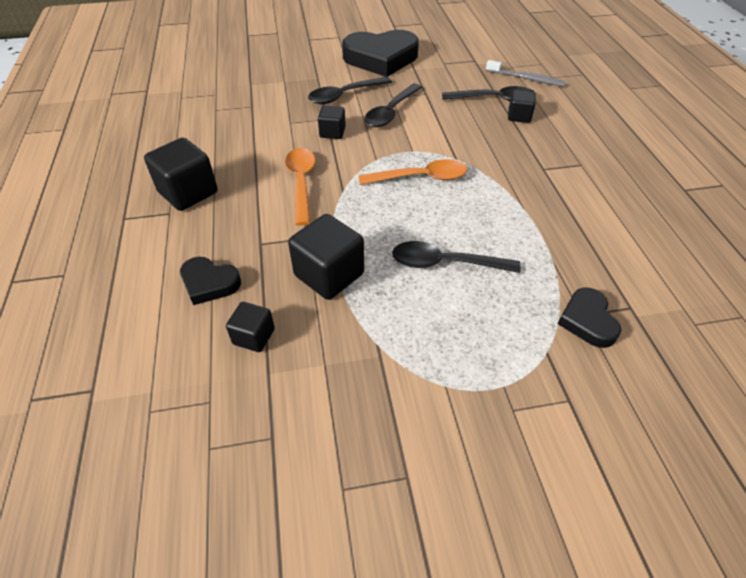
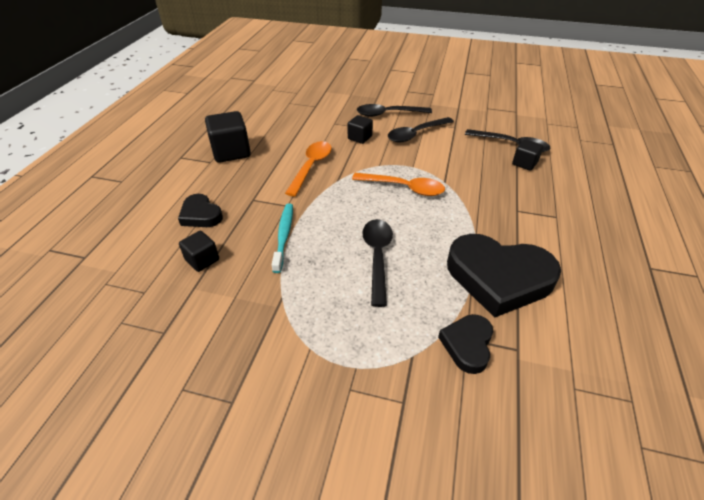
camera: 25 degrees right, 5 degrees down
(329, 274) = (284, 236): black cube -> turquoise toothbrush
(381, 58) = (436, 94): black heart -> black heart (498, 278)
(445, 263) = (377, 257): black spoon -> black spoon turned 60 degrees clockwise
(526, 78) = (553, 135): grey toothbrush -> none

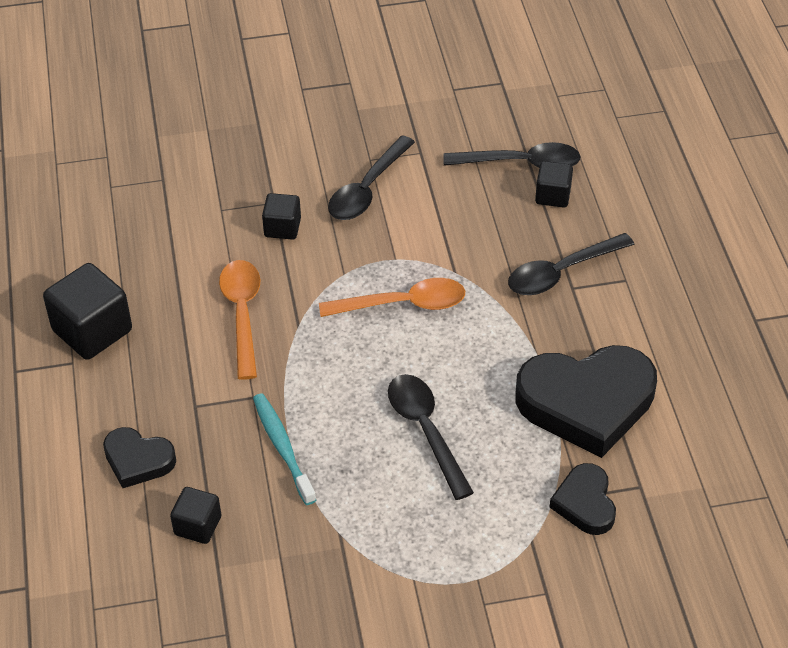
camera: 25 degrees left, 5 degrees up
(388, 114) = (299, 157): black spoon -> black spoon (561, 272)

